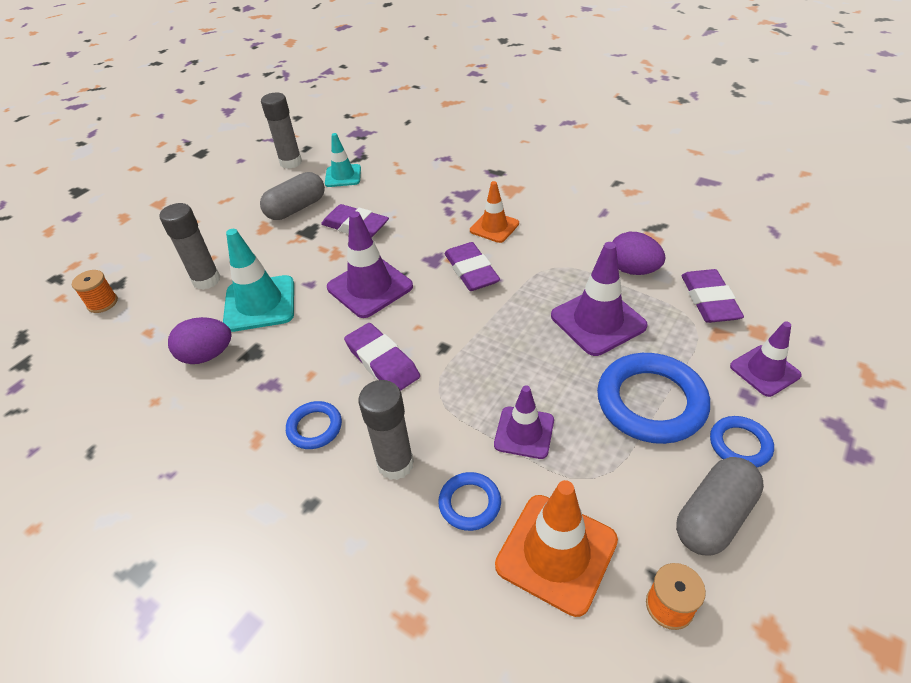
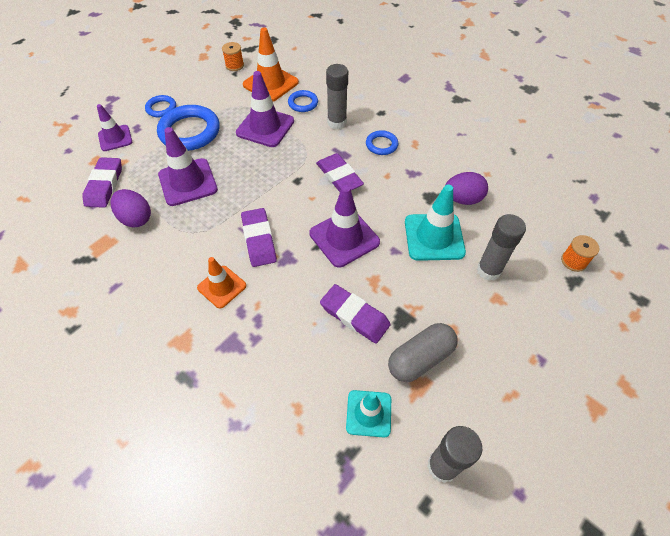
camera: 175 degrees left, 10 degrees up
(524, 432) = (265, 127): purple traffic cone -> purple traffic cone, size x1.57
(714, 516) = (196, 86): grey capsule -> none

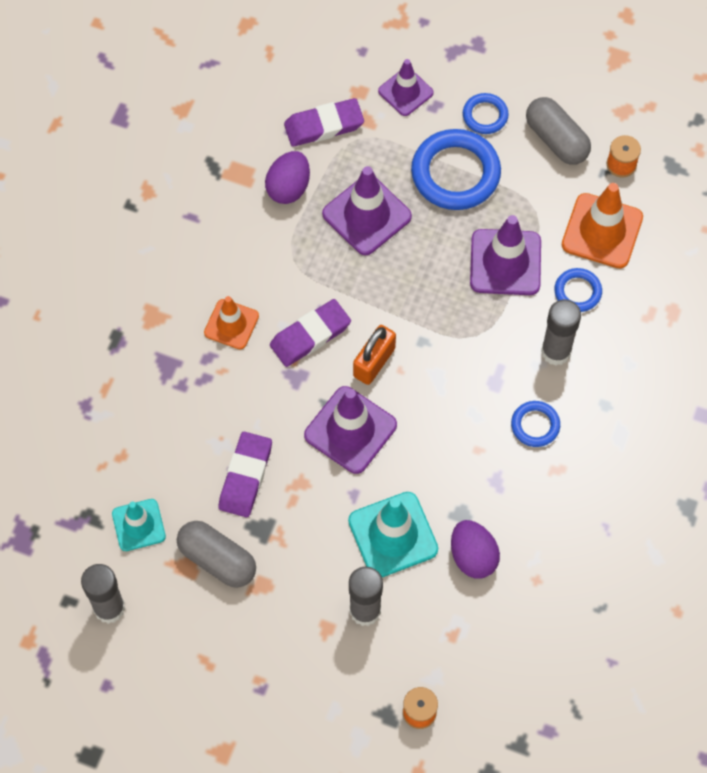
camera: 70 degrees right, 10 degrees up
(200, 85) = (556, 140): none -> grey capsule
(299, 210) = (374, 362): none -> orange padlock
(339, 176) = (450, 390): purple eraser -> none

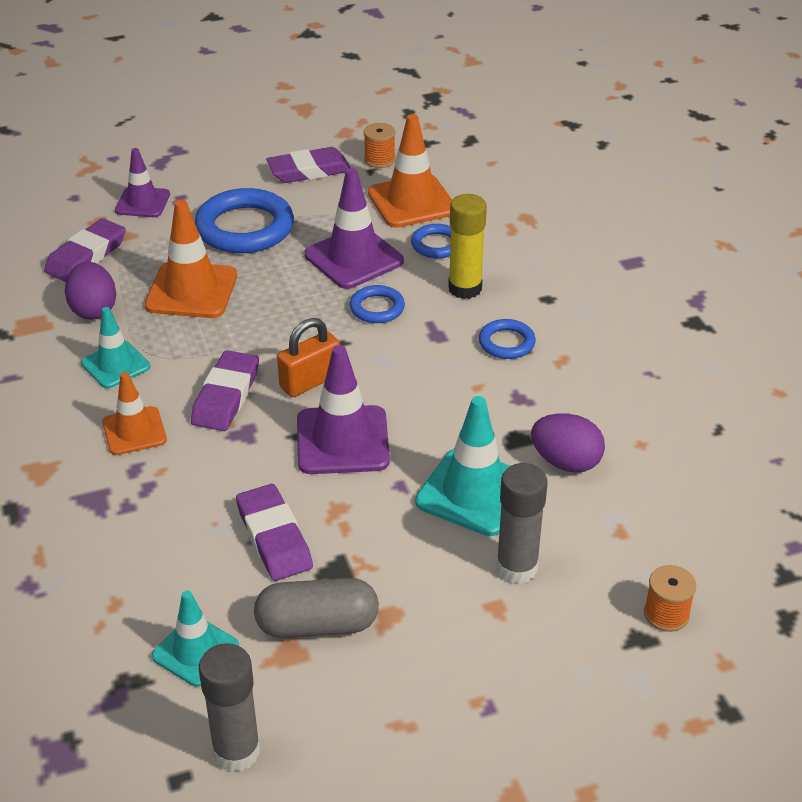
camera: 40 degrees left, 25 degrees down
(264, 254) = (115, 365): none -> turquoise traffic cone
(367, 215) = (191, 291): purple traffic cone -> orange traffic cone
(374, 362) = (310, 381): orange padlock -> orange padlock turned 60 degrees clockwise
(485, 115) = (231, 184): blue ring -> blue ring (377, 308)
(556, 140) = (309, 170): grey capsule -> purple eraser
(556, 352) = (465, 288): grey glue stick -> yellow glue stick

